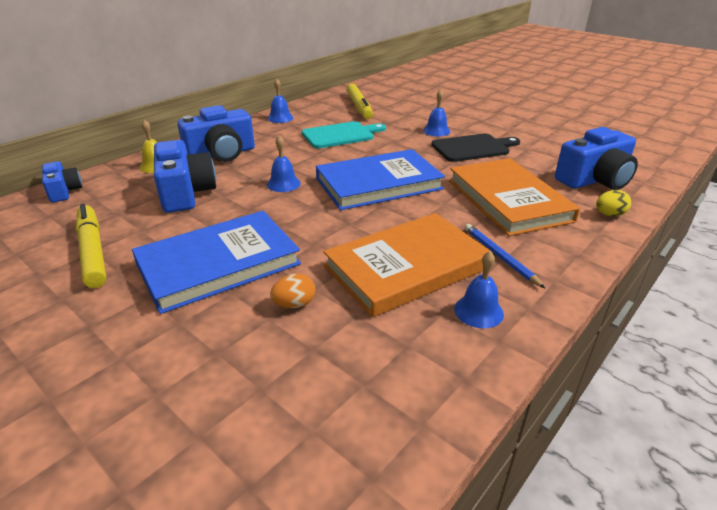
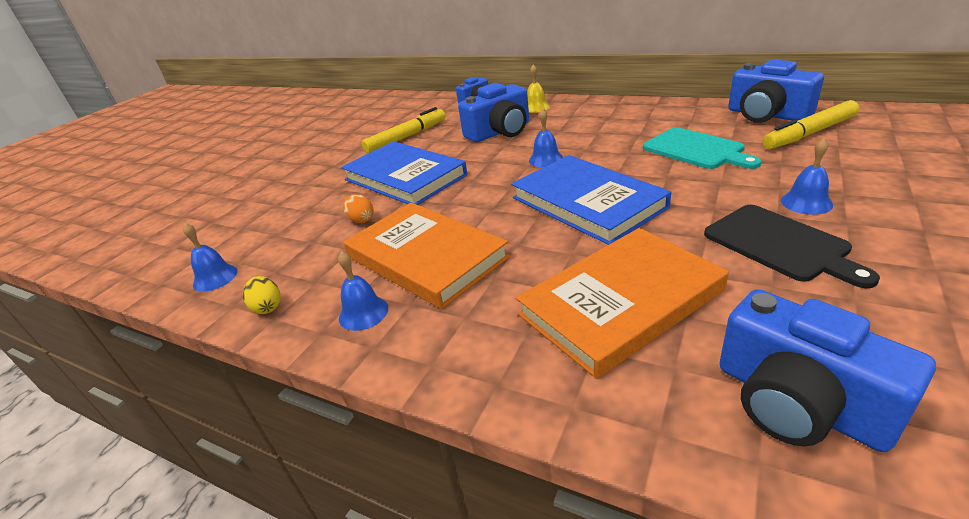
camera: 80 degrees right, 0 degrees up
(221, 154) = (581, 118): blue camera -> blue camera (766, 115)
(280, 118) = (700, 110): blue bell -> blue bell (215, 277)
(500, 256) = (467, 314): blue pencil -> none
(609, 214) = (653, 423): yellow egg -> yellow egg (267, 307)

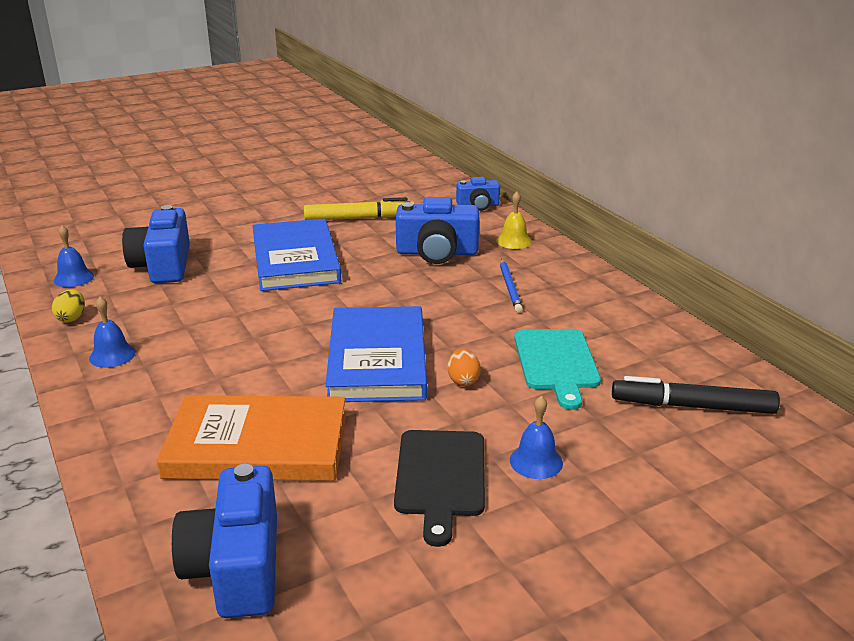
camera: 30 degrees right, 5 degrees down
(361, 220) = (212, 282): orange egg -> orange egg (463, 380)
(426, 257) = (203, 337): orange book -> none
(546, 159) = (421, 301): blue bell -> none
(584, 128) = (509, 287): none -> blue pencil
(766, 115) = (700, 365): blue camera -> blue camera (163, 265)
(809, 133) = (693, 406): yellow marker -> black marker

